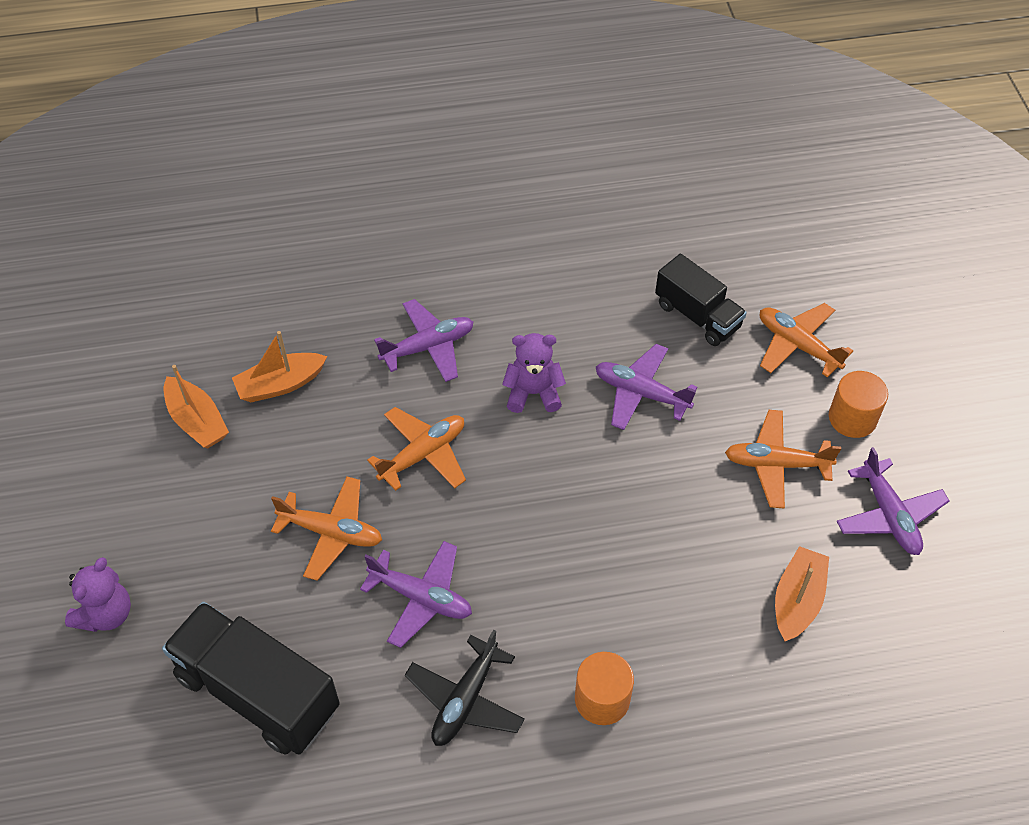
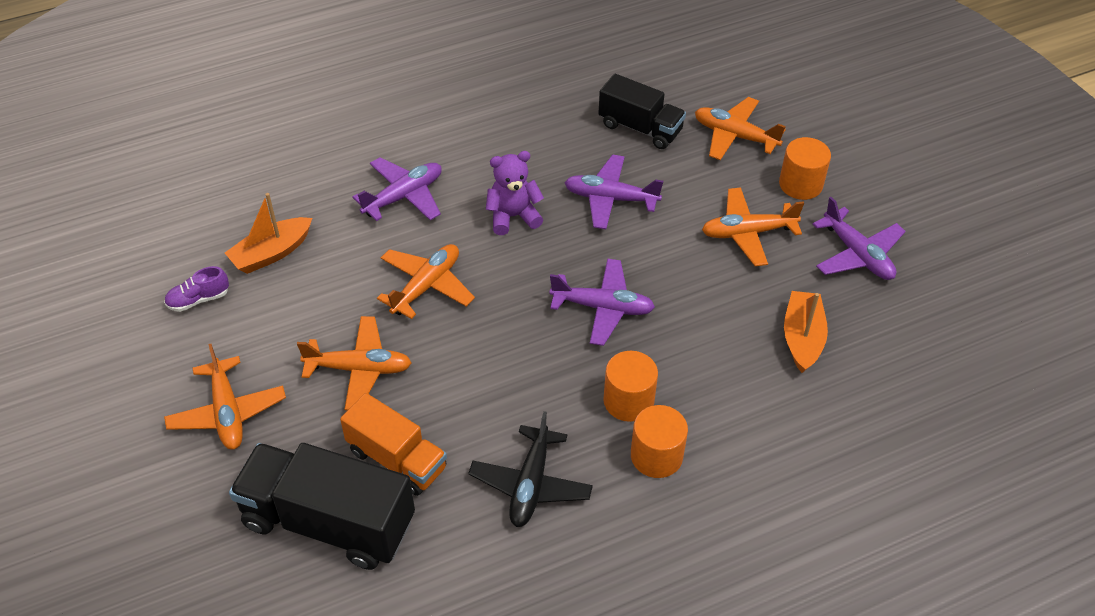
camera: 15 degrees left, 5 degrees down
(106, 614) = (155, 486): purple teddy bear -> none
(193, 551) = (227, 412): none -> orange plane
(197, 421) = (198, 299): orange boat -> purple shoe
(341, 640) = (397, 459): none -> orange truck
(421, 598) = (462, 407): purple plane -> purple plane (603, 308)
(591, 630) = (628, 401): none -> orange cylinder

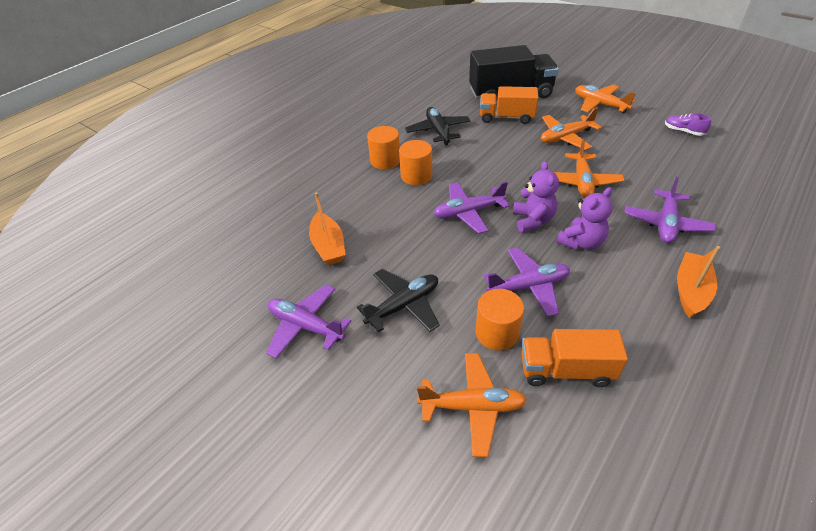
camera: 155 degrees right, 5 degrees down
(198, 299) = (683, 131): purple shoe -> purple shoe turned 90 degrees counterclockwise
(271, 253) = (686, 162): orange boat -> orange boat (691, 290)
(537, 263) = (533, 220): none -> purple teddy bear
(640, 128) = (566, 370): black truck -> orange truck
(748, 233) = (403, 305): orange plane -> black plane
(800, 184) = (380, 376): orange cylinder -> orange cylinder (497, 333)

